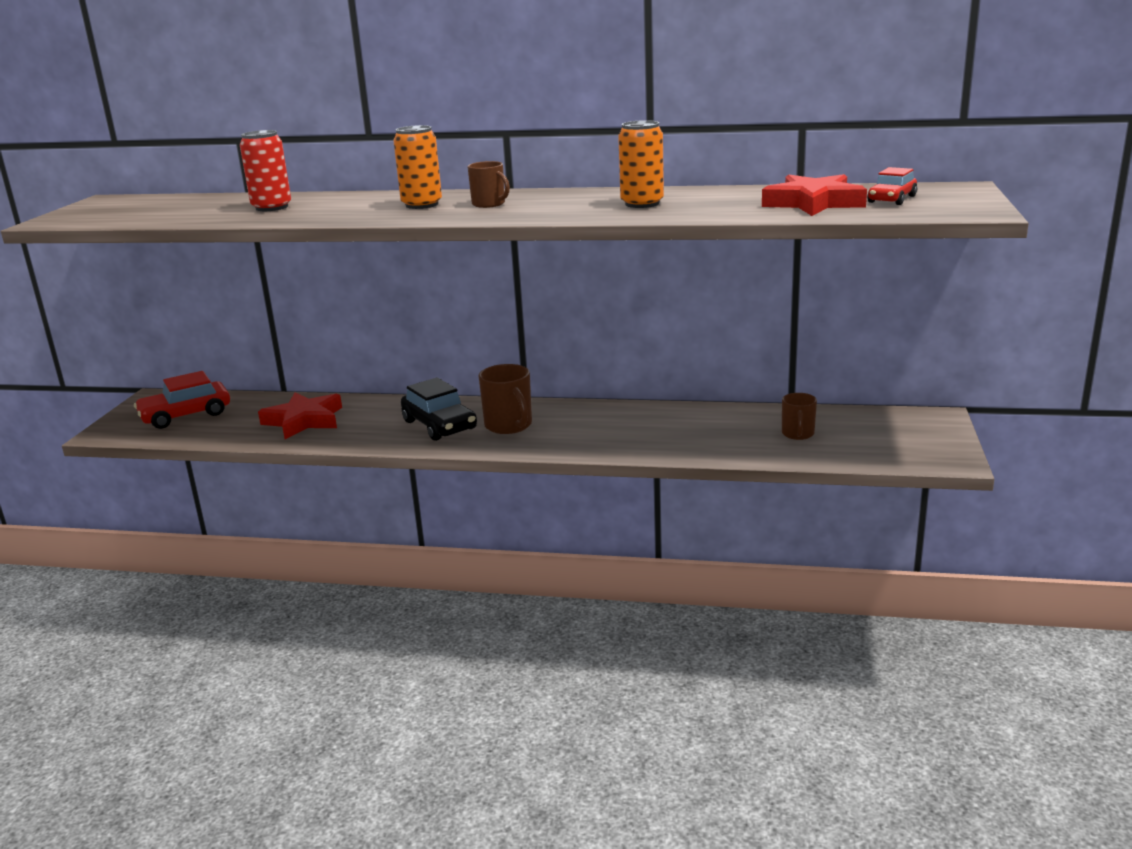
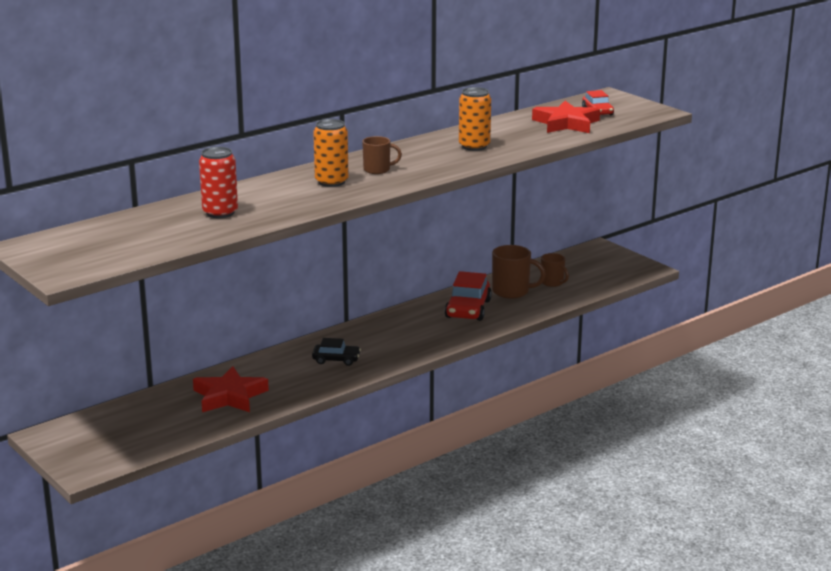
camera: 50 degrees left, 0 degrees up
(186, 415) = (118, 432): red car -> red car (468, 309)
(439, 425) = (336, 360): black car -> black car, size x0.60
(509, 425) = (382, 342): brown mug -> brown mug (512, 291)

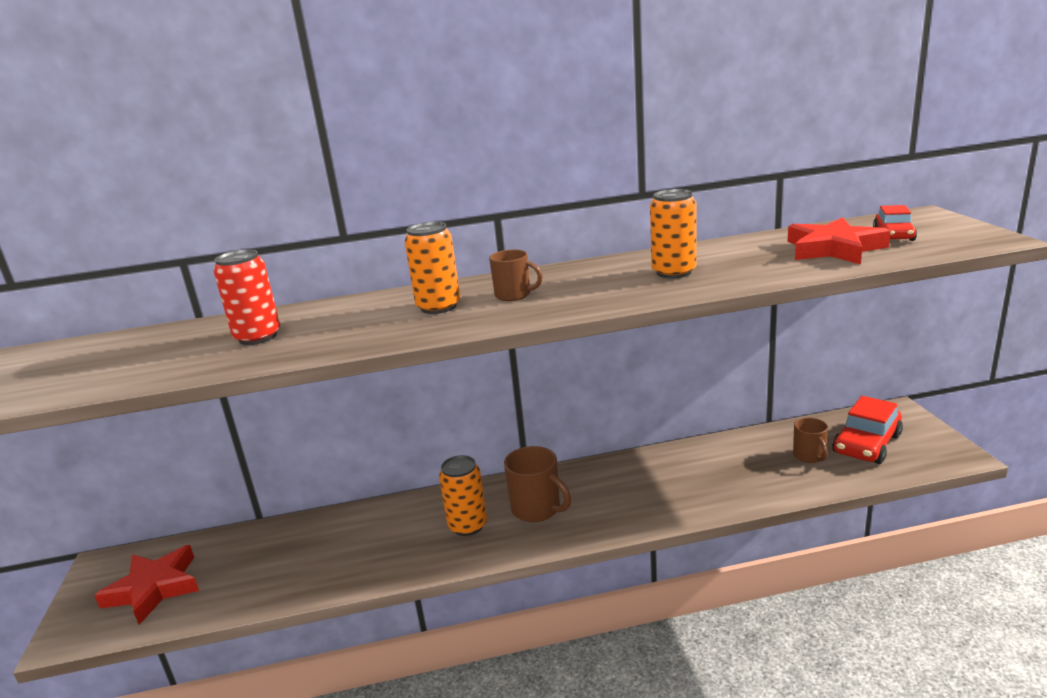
camera: 30 degrees right, 0 degrees up
(229, 396) = (312, 555): red star -> red star (154, 588)
(336, 360) = (467, 525): black car -> orange can
(468, 309) = (675, 478): red car -> red car (866, 444)
(512, 291) = (747, 461): brown mug -> brown mug (537, 509)

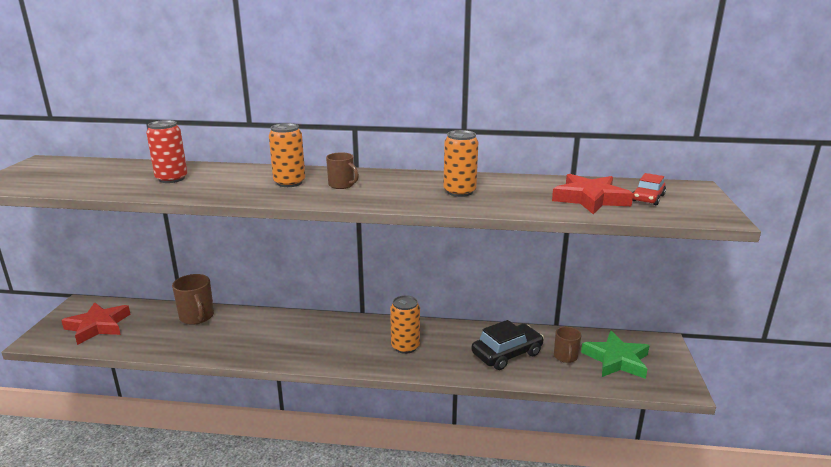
camera: 15 degrees right, 0 degrees up
(467, 525) = (298, 340): orange can -> orange can (405, 347)
(537, 509) = (349, 341): brown mug -> brown mug (197, 317)
(741, 471) = (507, 354): none -> black car
(866, 444) = (616, 360): red car -> green star

